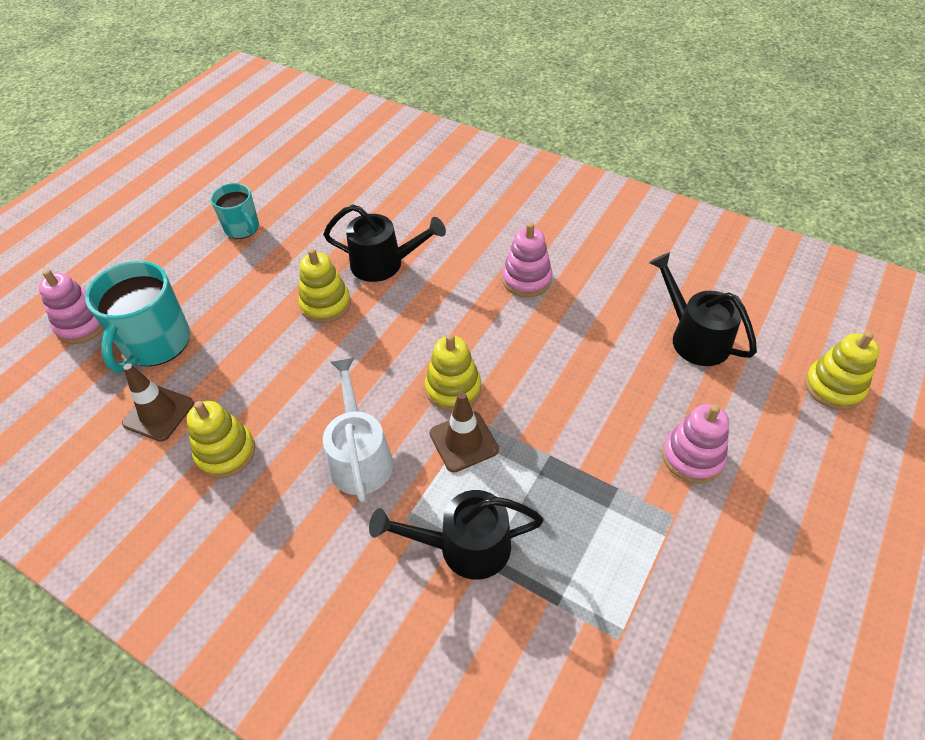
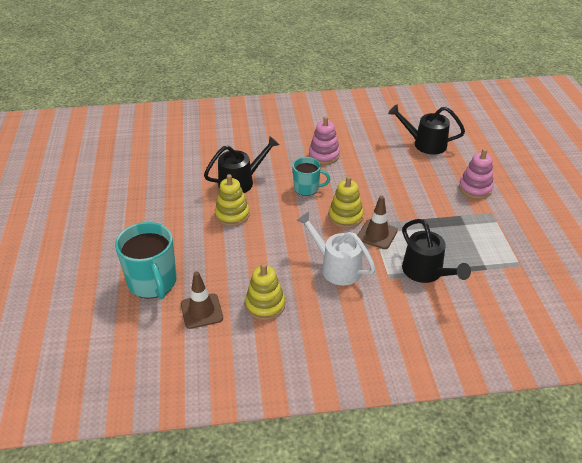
camera: 40 degrees left, 10 degrees down
(82, 324) = (87, 299): pink stacking toy -> none
(242, 228) = (129, 203): turquoise mug -> turquoise mug (307, 188)
(464, 547) = (426, 272): black watering can -> black watering can turned 75 degrees counterclockwise
(833, 387) = (496, 136): yellow stacking toy -> none

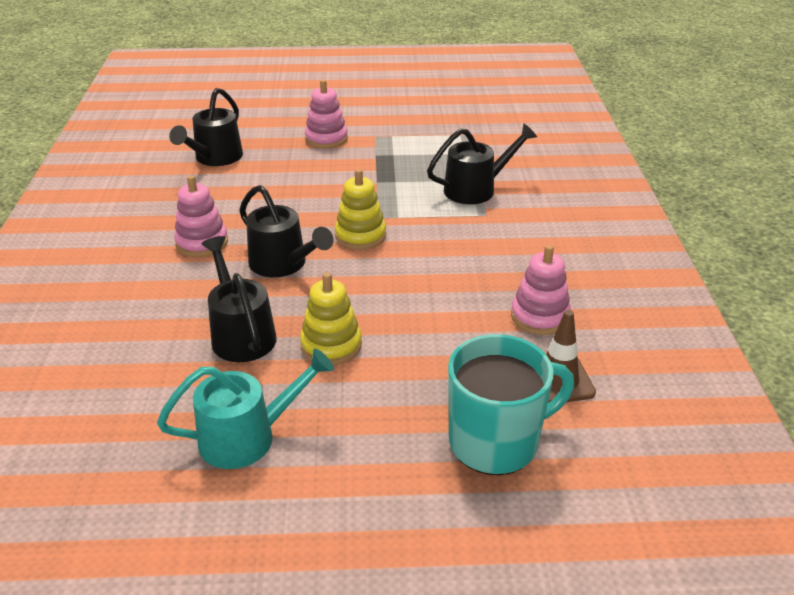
camera: 85 degrees left, 5 degrees down
(164, 195) = (248, 437): none -> turquoise watering can
(265, 305) = (540, 316): yellow stacking toy -> pink stacking toy
(307, 188) = (283, 264): turquoise mug -> black watering can
(336, 267) = (464, 252): white watering can -> none
(377, 234) = (402, 215): brown traffic cone -> none

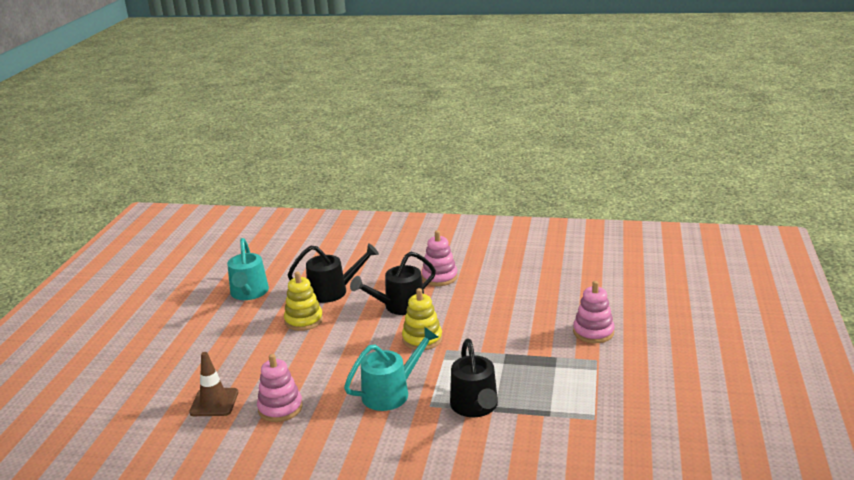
camera: 105 degrees right, 10 degrees down
(215, 158) = (564, 280): black watering can -> none
(473, 241) = (391, 392): none -> turquoise watering can
(496, 442) = (185, 369): turquoise mug -> none

